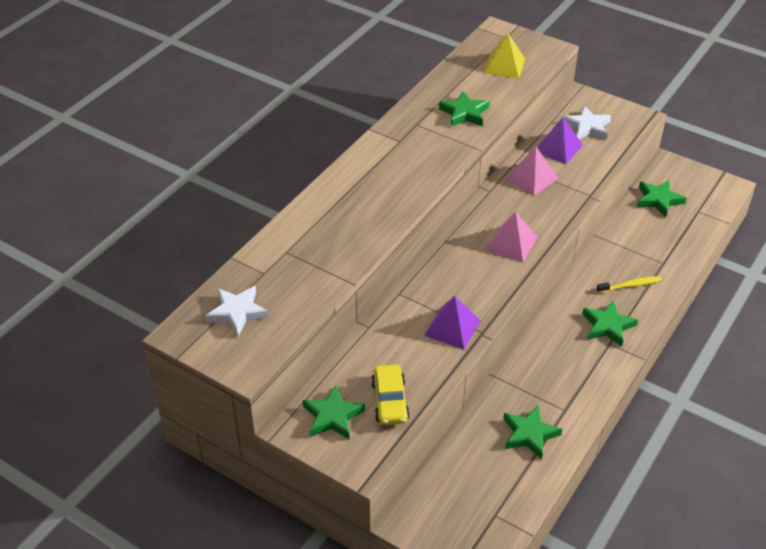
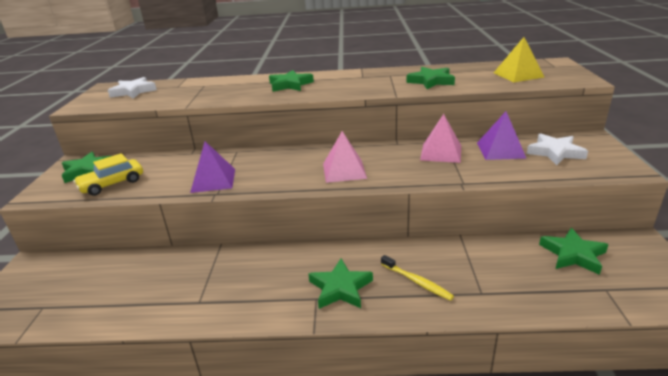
camera: 60 degrees right, 15 degrees down
(529, 434) = (154, 291): green star -> green star (290, 85)

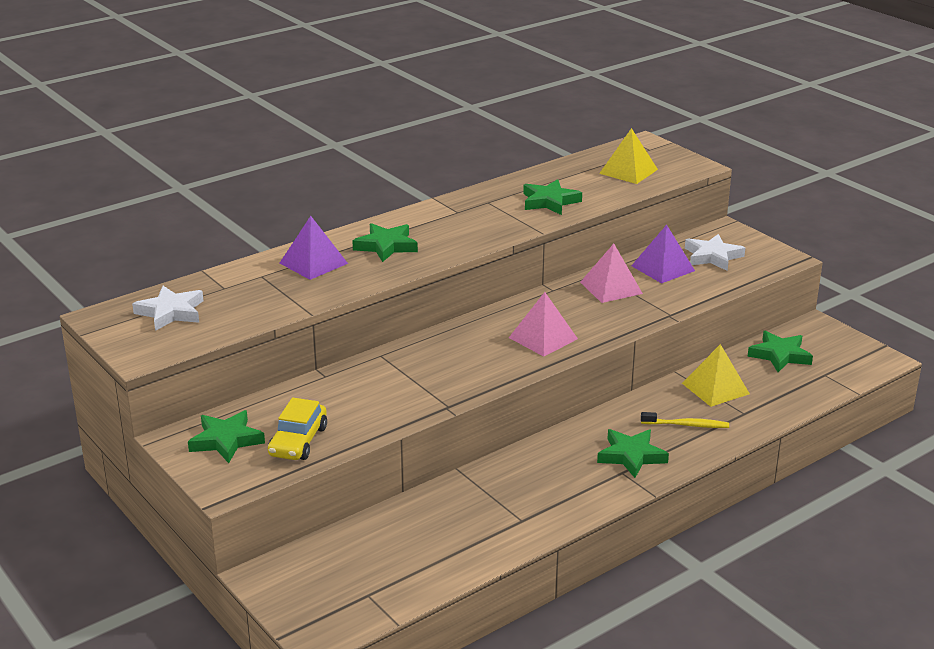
camera: 40 degrees left, 0 degrees up
(213, 180) = (417, 395): purple pyramid -> purple pyramid (313, 263)
(479, 260) = (715, 388): none -> yellow pyramid

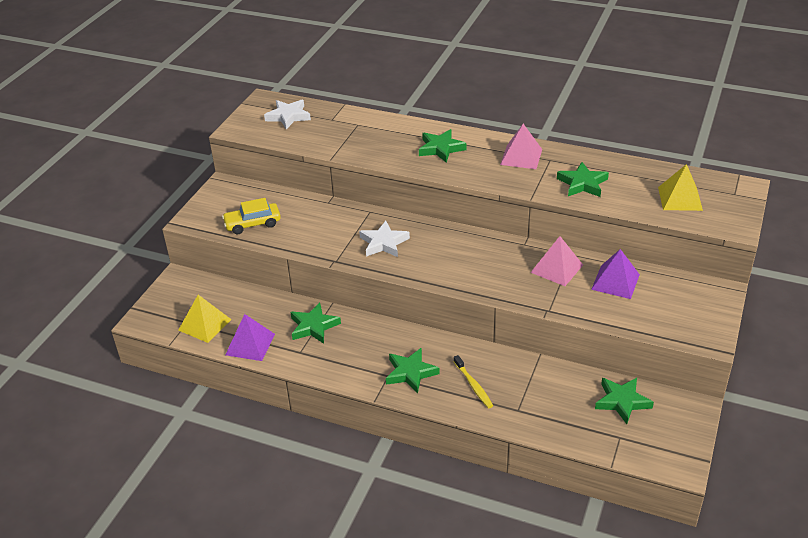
camera: 60 degrees right, 10 degrees up
(226, 440) = (234, 200): green star -> green star (313, 326)
(313, 263) = (391, 134): purple pyramid -> purple pyramid (250, 344)
(543, 338) = (454, 265): pink pyramid -> pink pyramid (521, 157)
(712, 256) = (664, 300): white star -> white star (384, 243)
(715, 388) = (537, 383): yellow pyramid -> yellow pyramid (205, 324)

